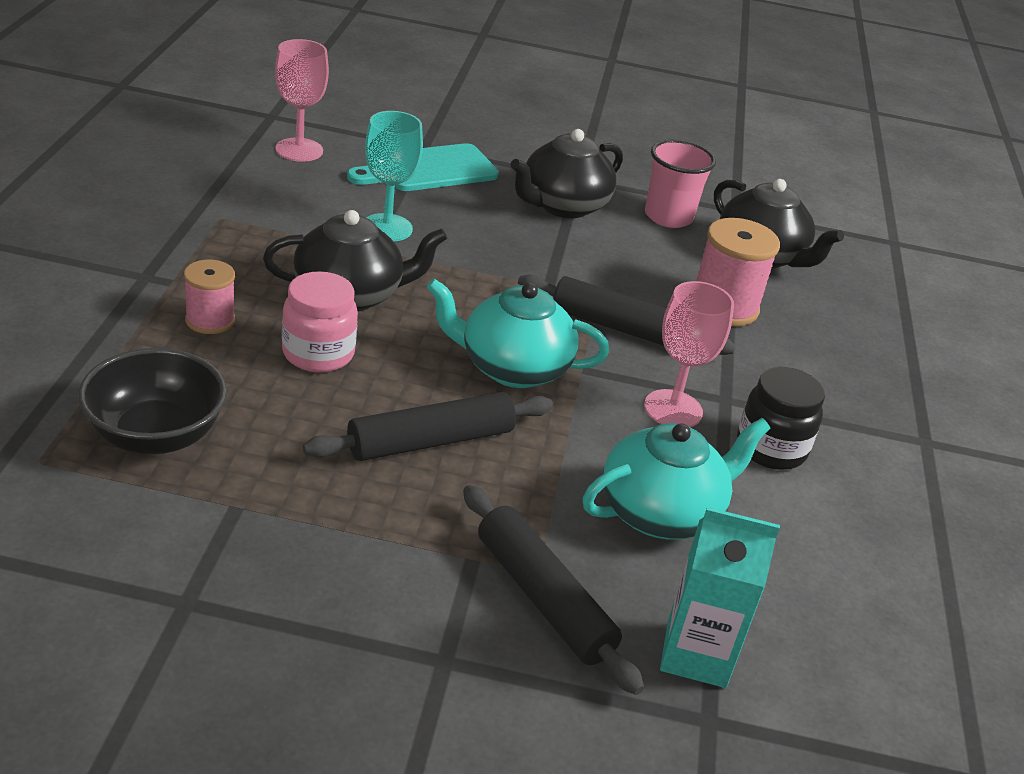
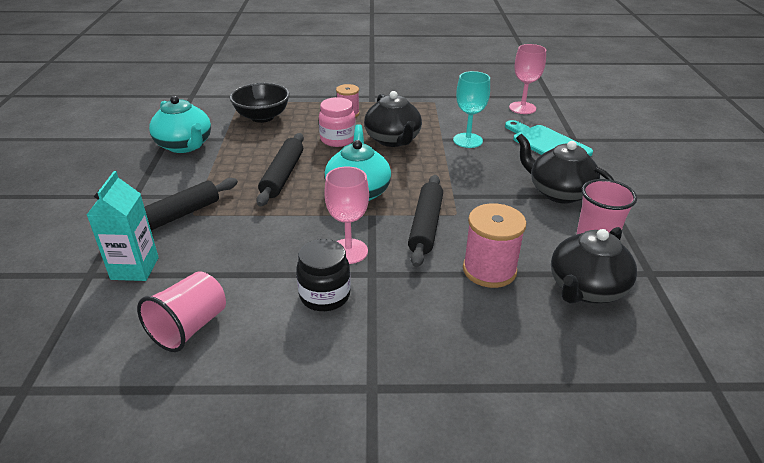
camera: 85 degrees right, 0 degrees up
(430, 441) = (283, 175): black rolling pin -> black rolling pin turned 45 degrees clockwise
(661, 512) = (246, 251): turquoise teapot -> turquoise teapot (185, 145)
(838, 589) = (189, 327): none -> pink cup

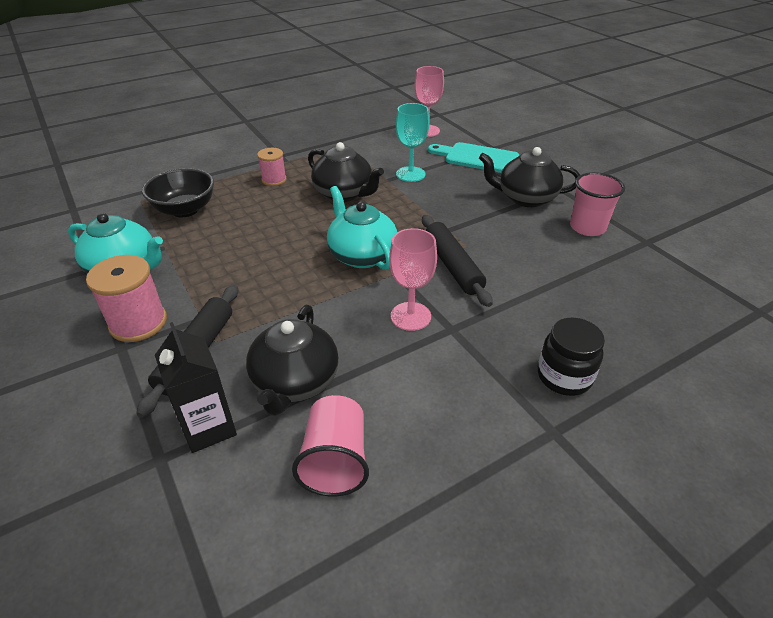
camera: 30 degrees left, 5 degrees up
(135, 268) = (209, 427): turquoise carton -> black carton
(283, 175) = (271, 264): black rolling pin -> none
(325, 296) = (432, 368): black jar -> black jar (564, 377)
(338, 139) = (290, 209): pink jar -> none
(489, 270) = (540, 285): pink spool -> pink spool (138, 323)
(586, 289) = (619, 272): black teapot -> black teapot (295, 382)

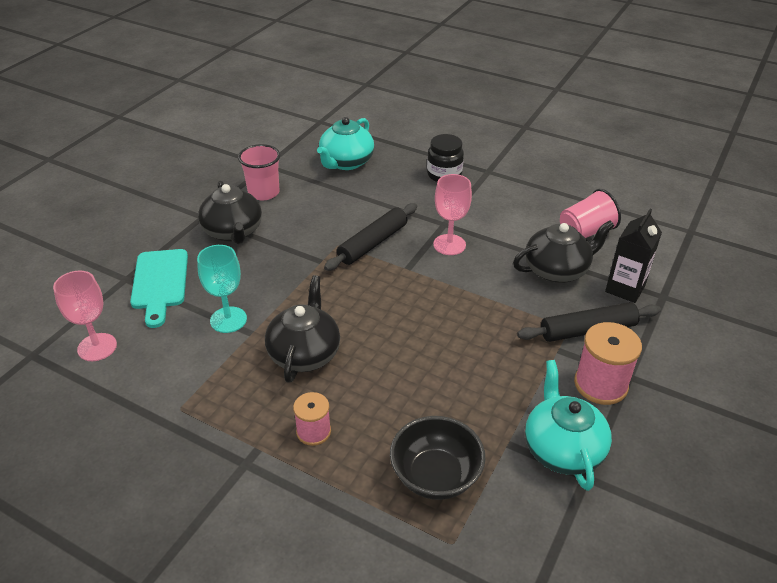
camera: 120 degrees left, 0 degrees up
(362, 255) = (400, 296): turquoise teapot -> turquoise teapot (346, 162)

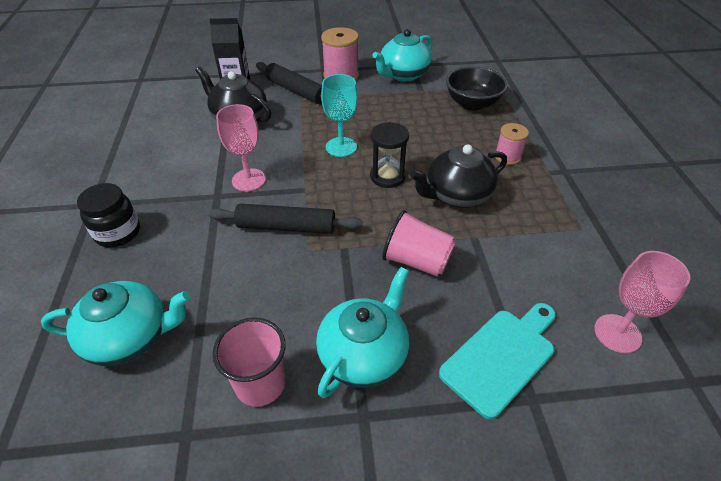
camera: 125 degrees left, 5 degrees up
(228, 320) = (479, 262): turquoise goblet -> turquoise goblet (341, 147)
(233, 232) = (364, 355): black teapot -> turquoise teapot
(374, 324) = (387, 176): none -> black hourglass
(585, 232) = (174, 120): pink cup -> pink cup (416, 261)

